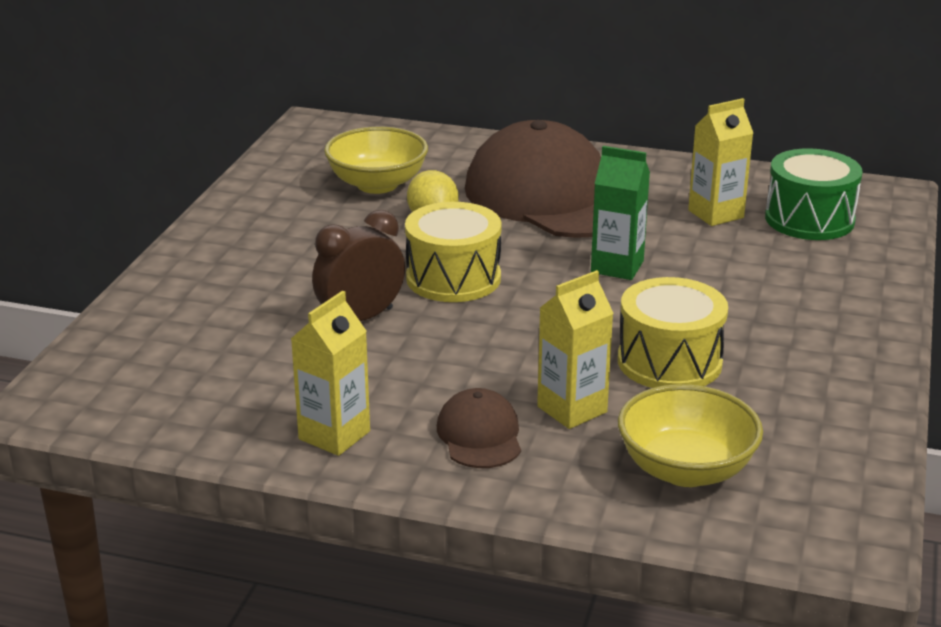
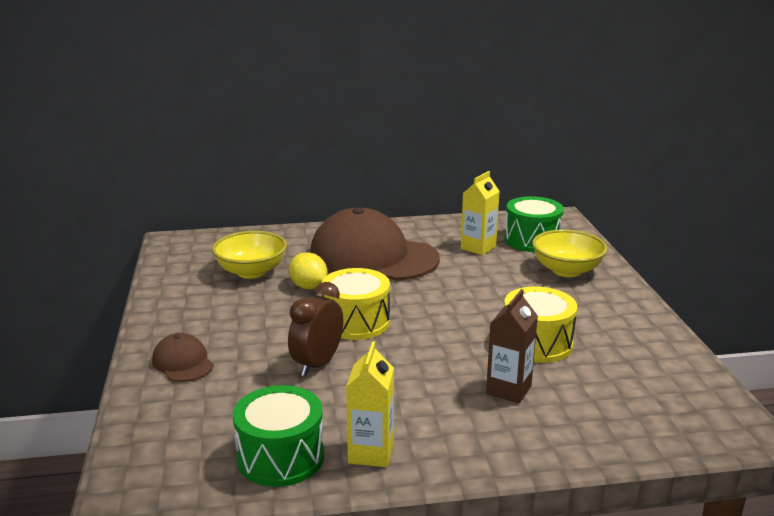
camera: 25 degrees left, 5 degrees down
(230, 412) = (280, 457): none -> green drum
(479, 435) = (467, 424): brown cap -> brown cap (183, 362)
(572, 409) = (508, 390): yellow carton -> brown carton
(617, 267) = (451, 291): green carton -> none
(685, 469) = (611, 410): yellow bowl -> yellow bowl (566, 270)

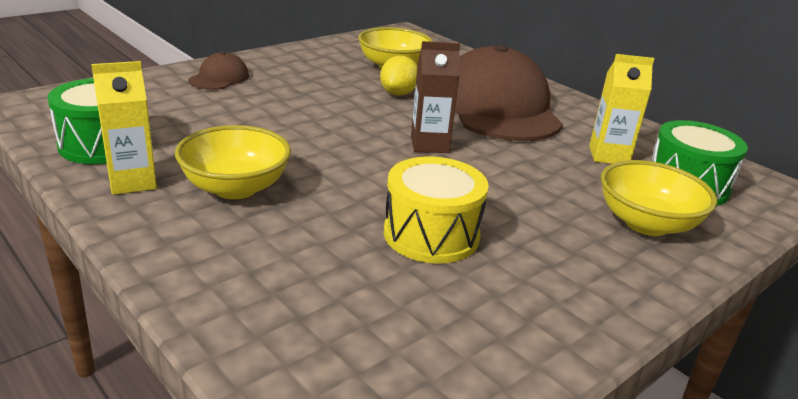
camera: 55 degrees right, 5 degrees up
(317, 364) = (265, 126): brown clock -> none
(356, 322) = (359, 127): yellow drum -> none
(418, 404) = (235, 188): none -> yellow bowl
(508, 390) = (307, 234): brown carton -> brown carton (429, 144)

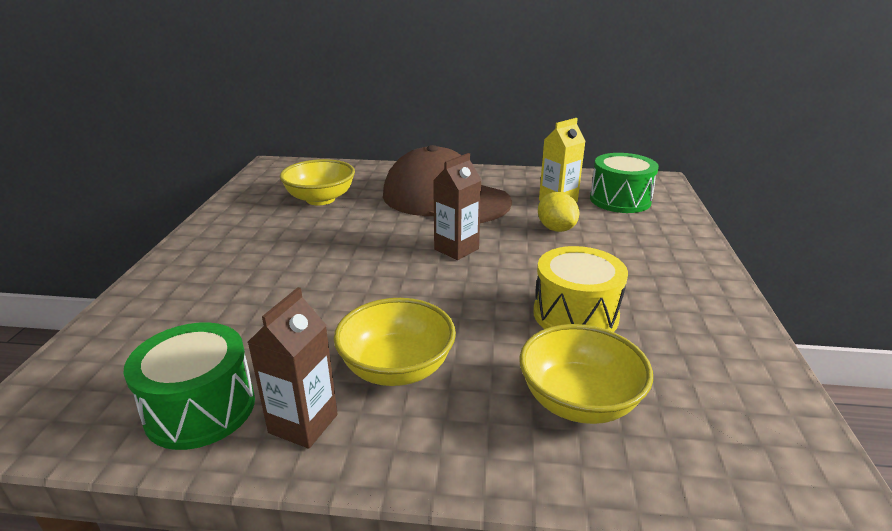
camera: 40 degrees left, 0 degrees up
(132, 182) = (303, 424): yellow carton -> brown carton
(219, 78) = (190, 279): brown cap -> none
(398, 93) = (364, 219): yellow lemon -> yellow lemon (556, 229)
(646, 223) = (646, 235): yellow bowl -> yellow bowl (579, 401)

